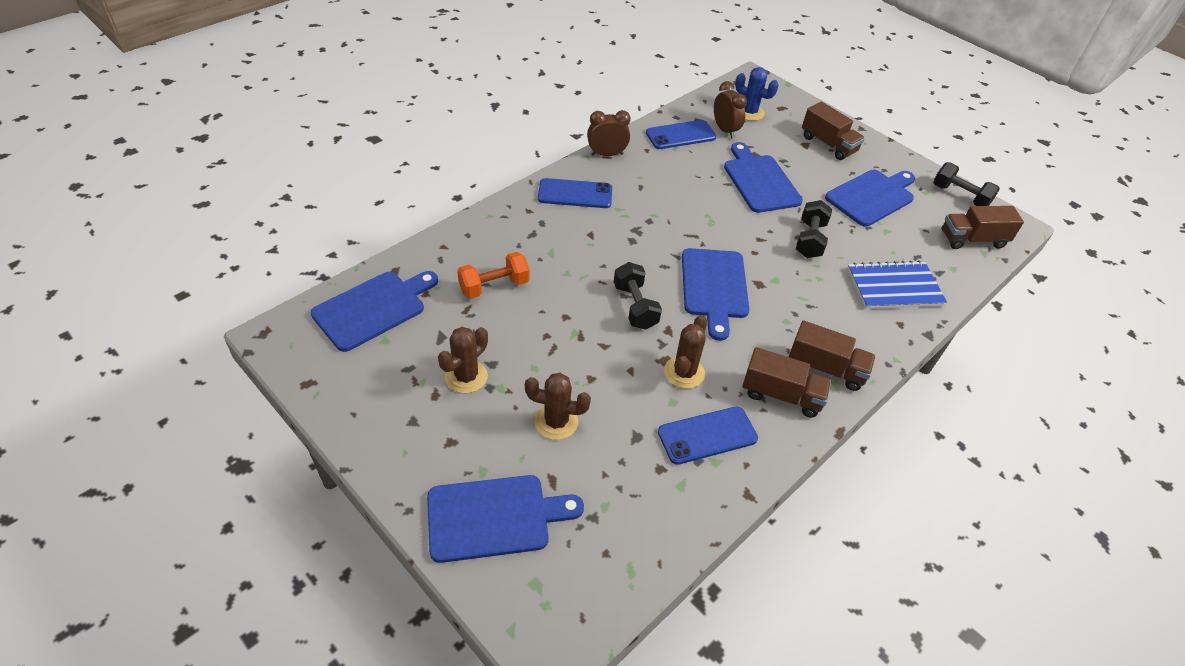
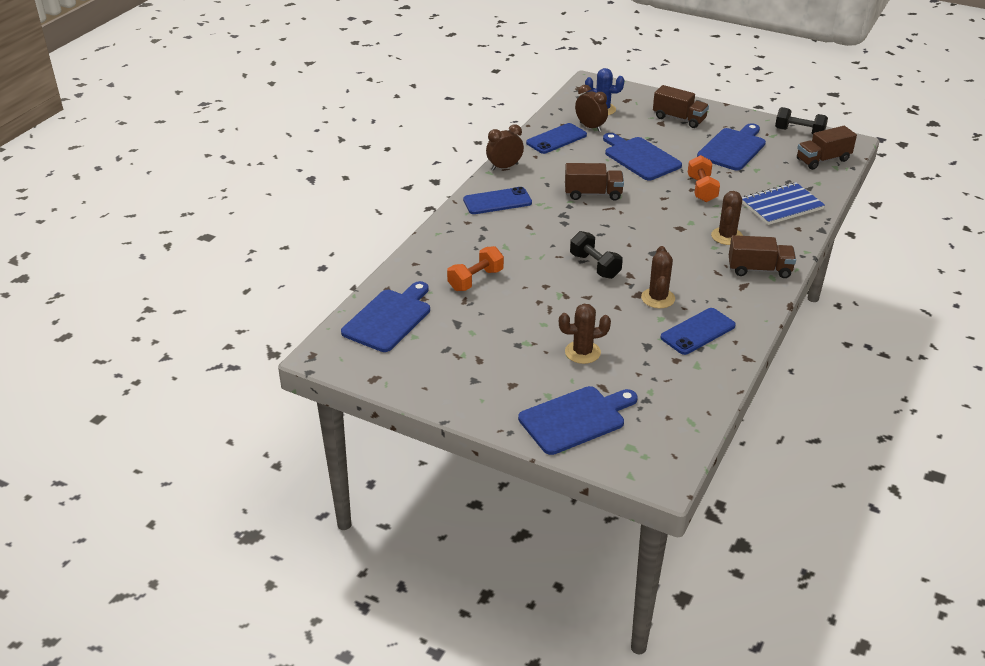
camera: 15 degrees left, 10 degrees down
(466, 377) = (495, 343): brown cactus -> brown cactus (727, 236)
(714, 287) = (647, 238): blue cutting board -> none
(781, 395) = (736, 294): brown truck -> brown truck (593, 194)
(810, 240) = (702, 189): black dumbbell -> orange dumbbell

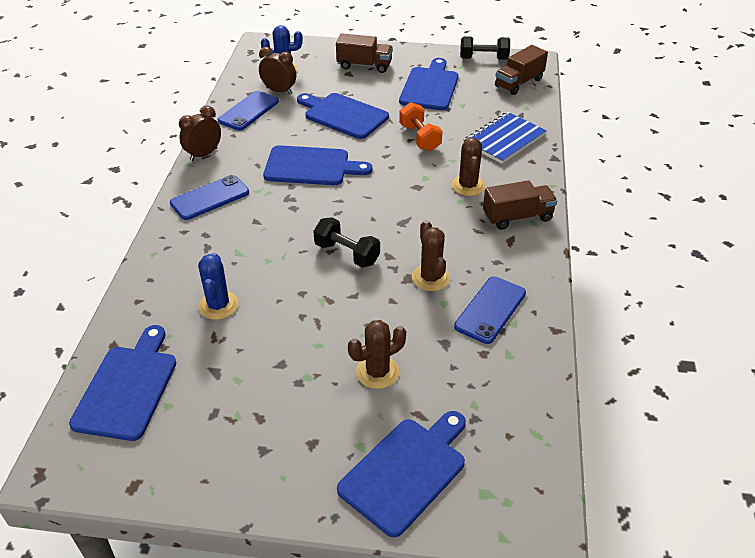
camera: 20 degrees left, 5 degrees up
(475, 280) = (218, 305): orange dumbbell -> blue cactus
(593, 194) = (311, 166): brown truck -> blue cutting board

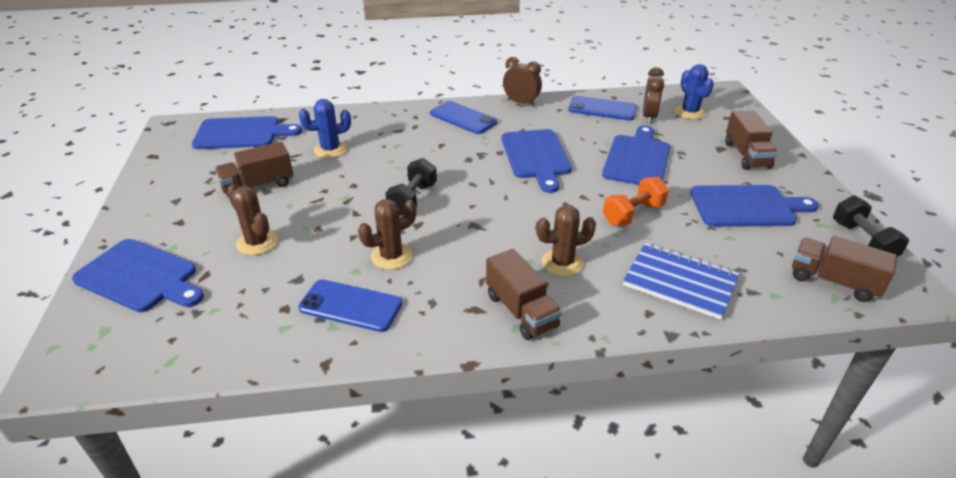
camera: 75 degrees right, 5 degrees down
(266, 371) = (258, 185): none -> brown truck

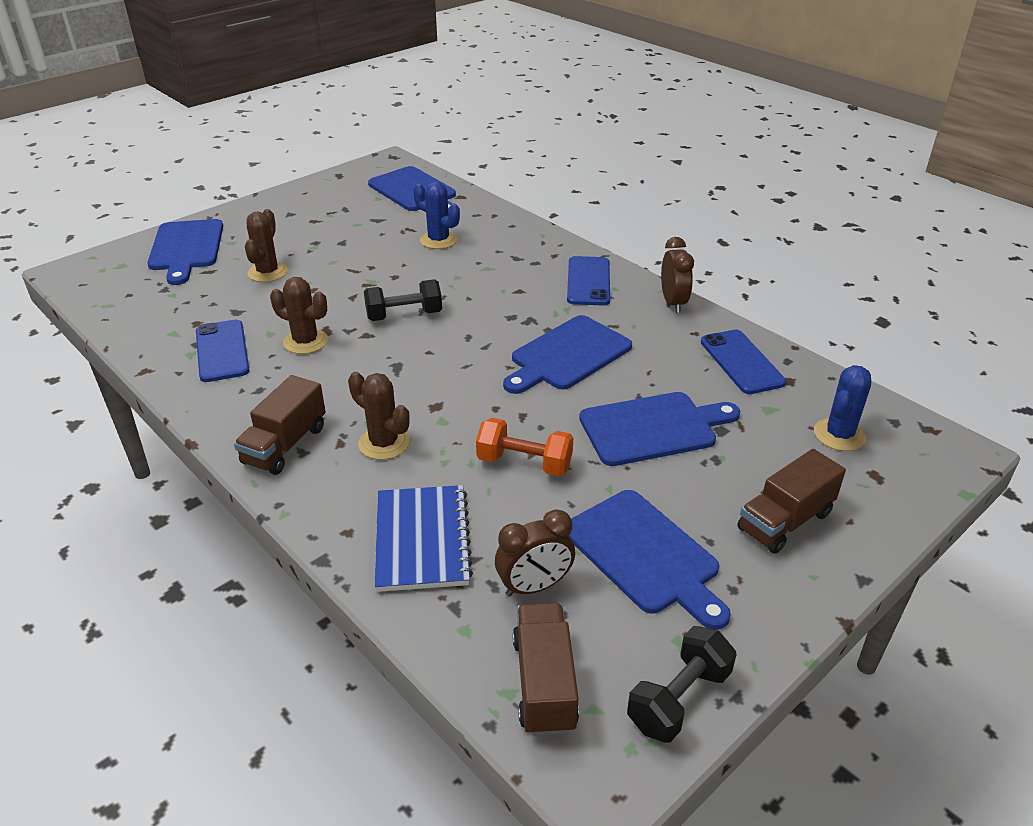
camera: 55 degrees right, 0 degrees up
(258, 185) = (345, 235): brown truck -> none
(649, 117) = (774, 404): brown clock -> brown clock (534, 586)

